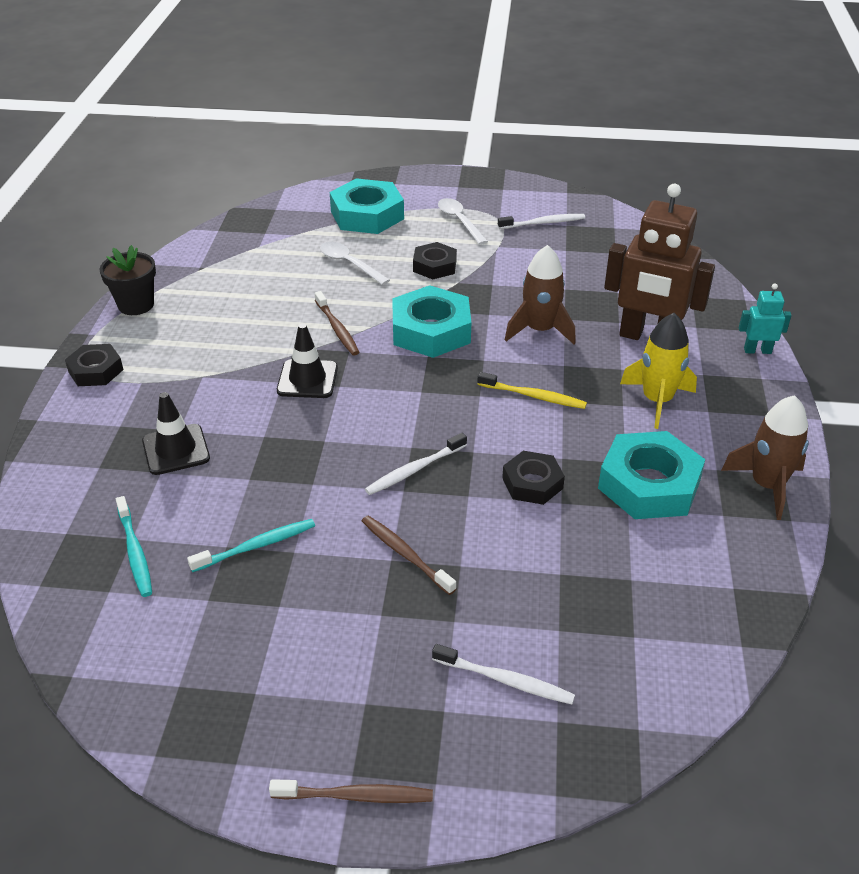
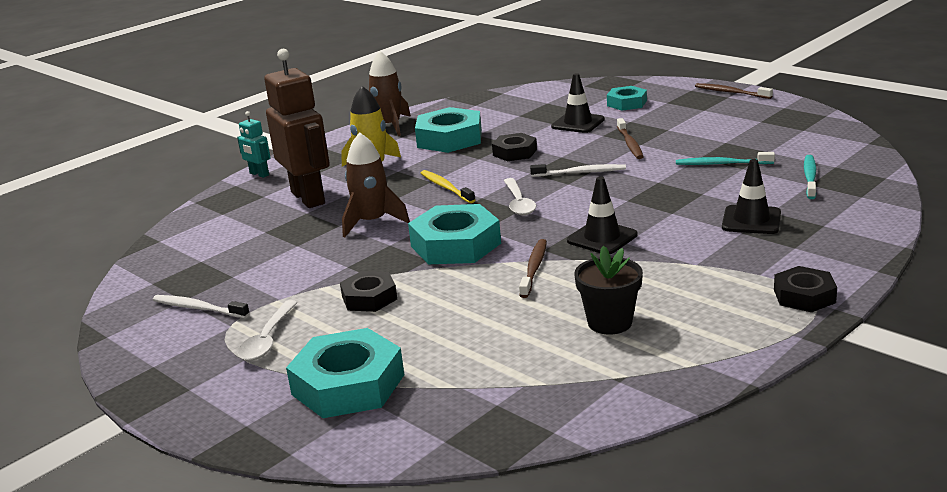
camera: 140 degrees left, 15 degrees down
(136, 305) = (729, 354): black flower pot -> black flower pot (609, 322)
(349, 264) = (447, 327): white spoon -> white spoon (519, 203)
(505, 680) = (626, 103): white toothbrush -> turquoise nut
(523, 585) = (578, 123): none -> black traffic cone

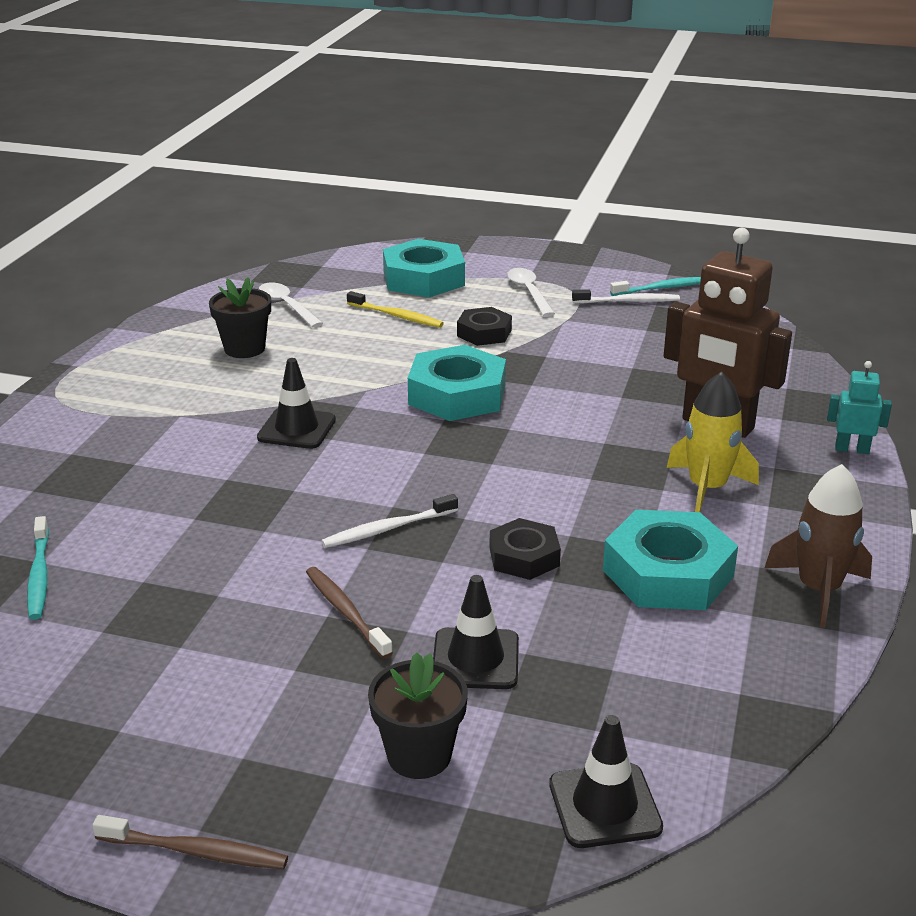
camera: 150 degrees right, 5 degrees up
(372, 222) = (587, 405): brown rocket -> none
(446, 187) = (556, 470): yellow toothbrush -> yellow toothbrush (396, 316)
(519, 203) = (433, 460): white spoon -> white spoon (286, 306)
(534, 268) = (349, 383): brown toothbrush -> none
(626, 103) = (419, 755): turquoise nut -> black flower pot
(721, 164) = (177, 584): turquoise toothbrush -> turquoise toothbrush (662, 288)
(751, 220) = (123, 482): black traffic cone -> black traffic cone (604, 806)
(804, 296) = (65, 399): black nut -> none

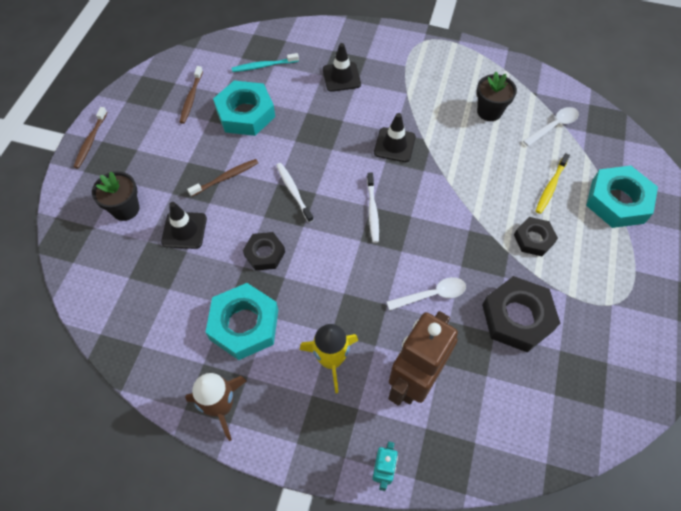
camera: 90 degrees right, 30 degrees up
(101, 679) = (191, 98): none -> brown toothbrush
(457, 395) = (442, 223): turquoise nut -> turquoise nut (245, 113)
(529, 292) = (610, 270): white spoon -> white spoon (432, 295)
(604, 806) = (81, 277): black traffic cone -> black traffic cone (341, 77)
(607, 351) = (517, 317): none -> black nut
(628, 301) = (609, 342): white toothbrush -> white toothbrush (372, 211)
(662, 288) = (642, 372): turquoise toothbrush -> none

